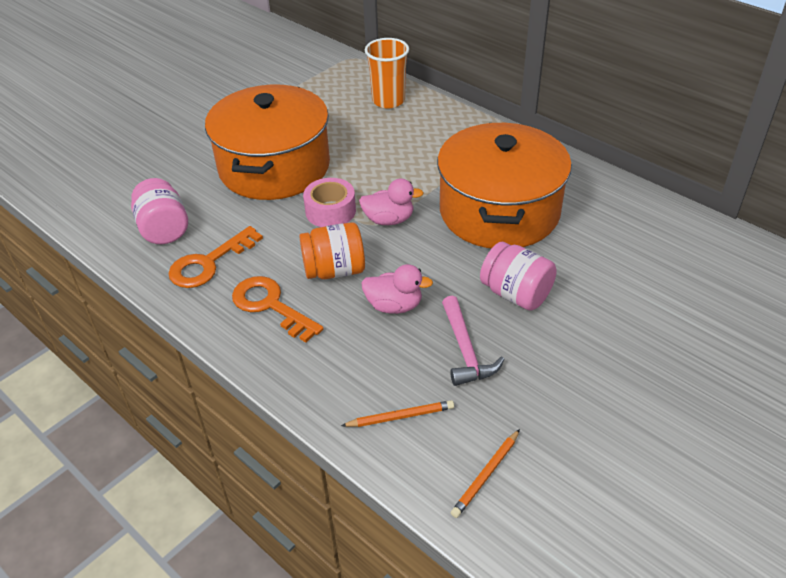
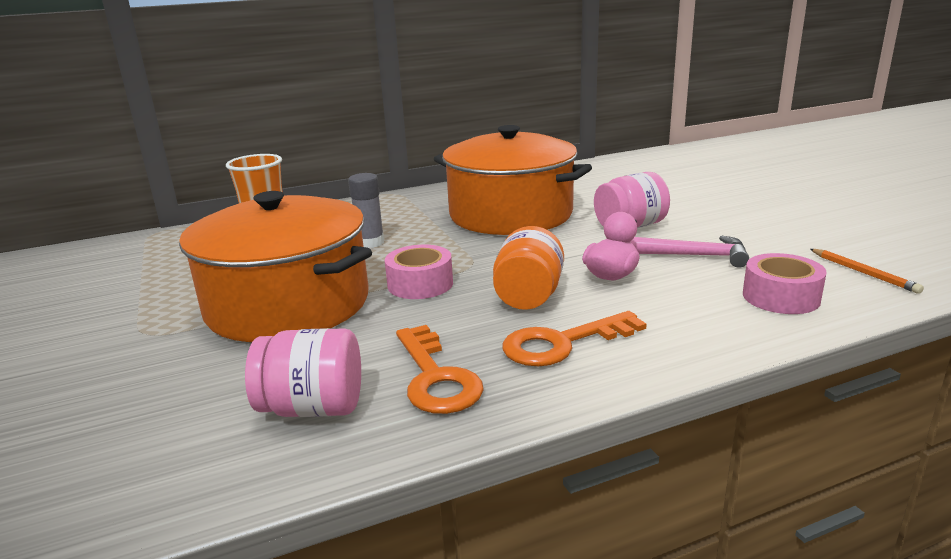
camera: 65 degrees left, 20 degrees down
(389, 220) = (471, 258): pink duck -> none
(391, 159) = (370, 243): none -> grey glue stick
(400, 416) = (781, 297): orange pencil -> pink tape

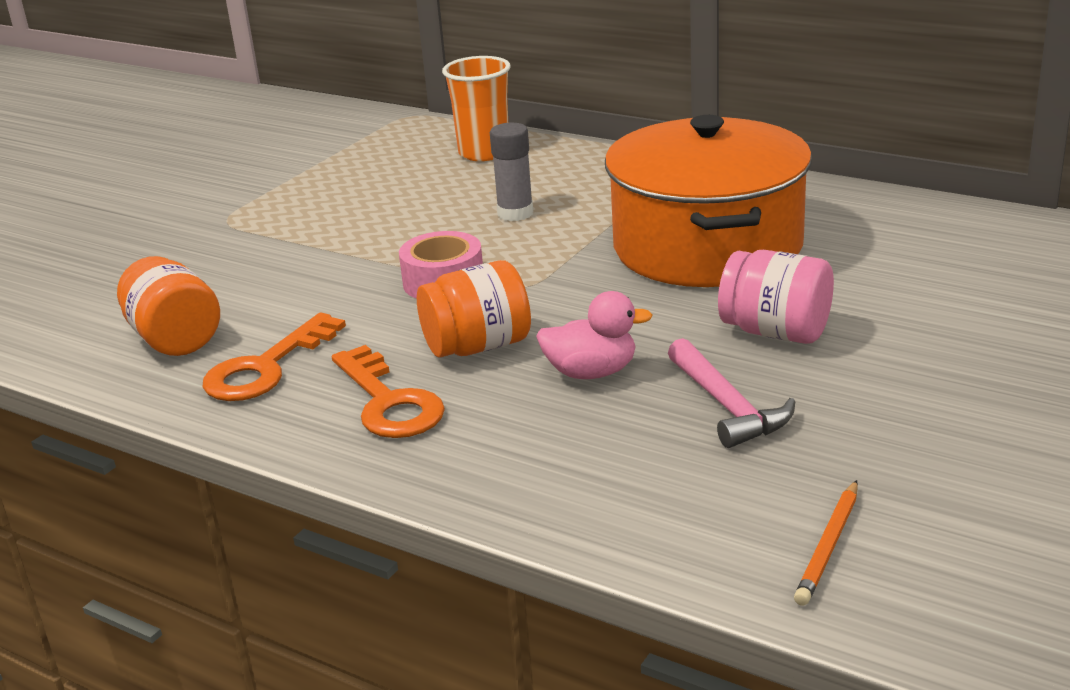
camera: 55 degrees right, 5 degrees up
(288, 304) = (333, 245): orange pot -> none
(313, 408) = (175, 339): pink jar -> orange jar
(562, 343) = (389, 402): orange key -> orange key turned 150 degrees counterclockwise
(781, 297) = (658, 499): pink tape -> none

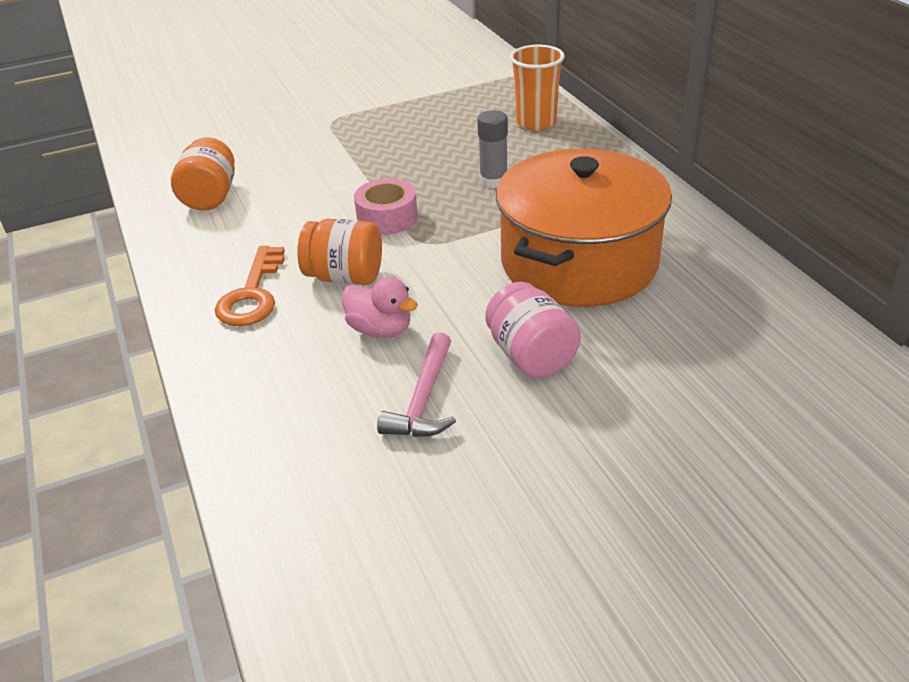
camera: 35 degrees right, 10 degrees up
(266, 367) = (226, 238): orange key -> none
(828, 546) = (341, 545): orange pencil -> none

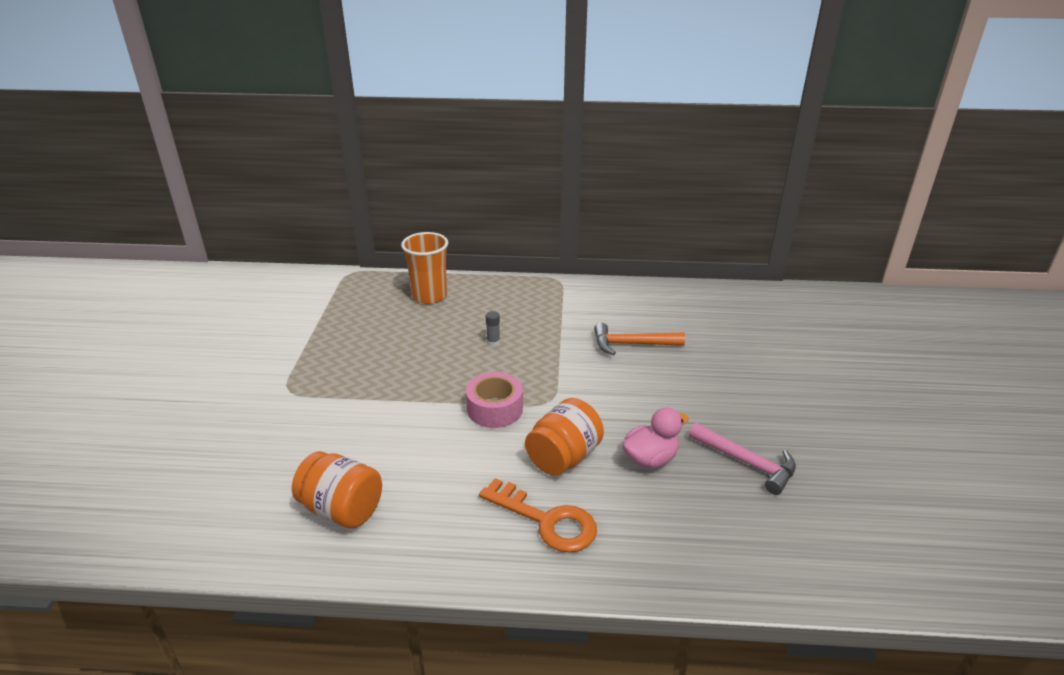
camera: 65 degrees left, 5 degrees down
(493, 181) = (493, 342): grey glue stick -> grey glue stick, size x0.55
(531, 356) = (724, 400): pink jar -> none
(579, 262) = (631, 344): orange pot -> orange hammer

